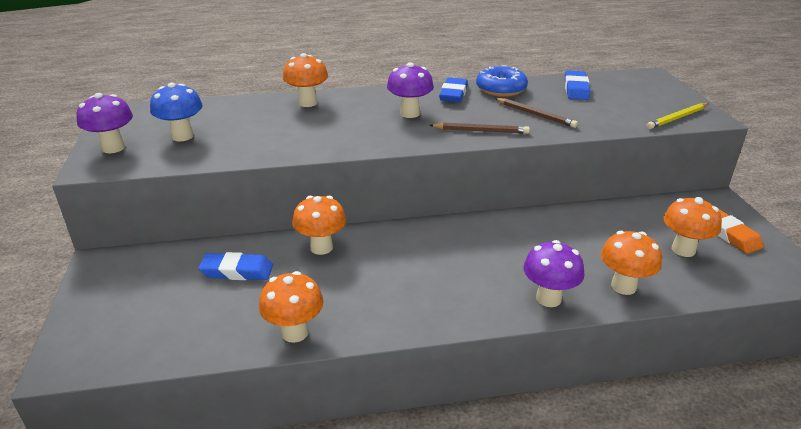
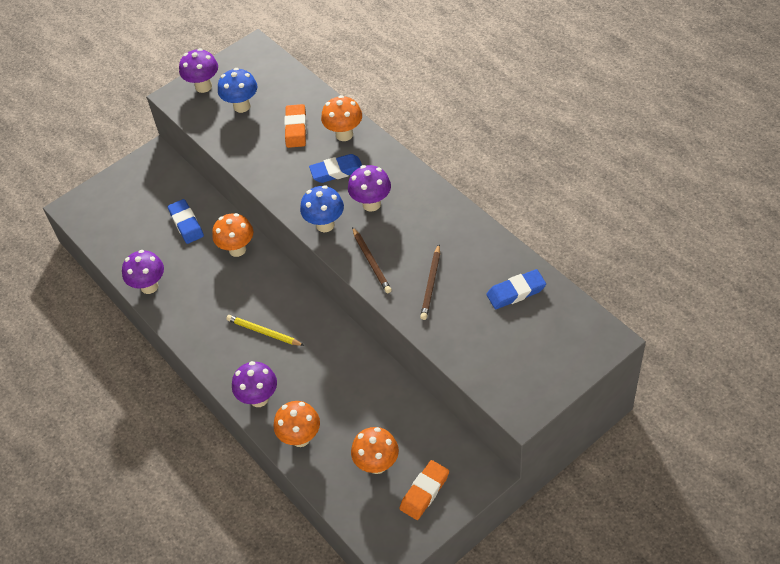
camera: 65 degrees right, 20 degrees up
(262, 120) = (296, 128): none -> orange eraser
(295, 332) = (149, 286): orange mushroom -> purple mushroom
(407, 138) = (325, 225): none -> blue mushroom
(453, 94) = (433, 212): blue eraser -> blue eraser (337, 171)
(501, 89) = (471, 239): blue donut -> none
(677, 118) = (502, 386): yellow pencil -> yellow pencil (264, 332)

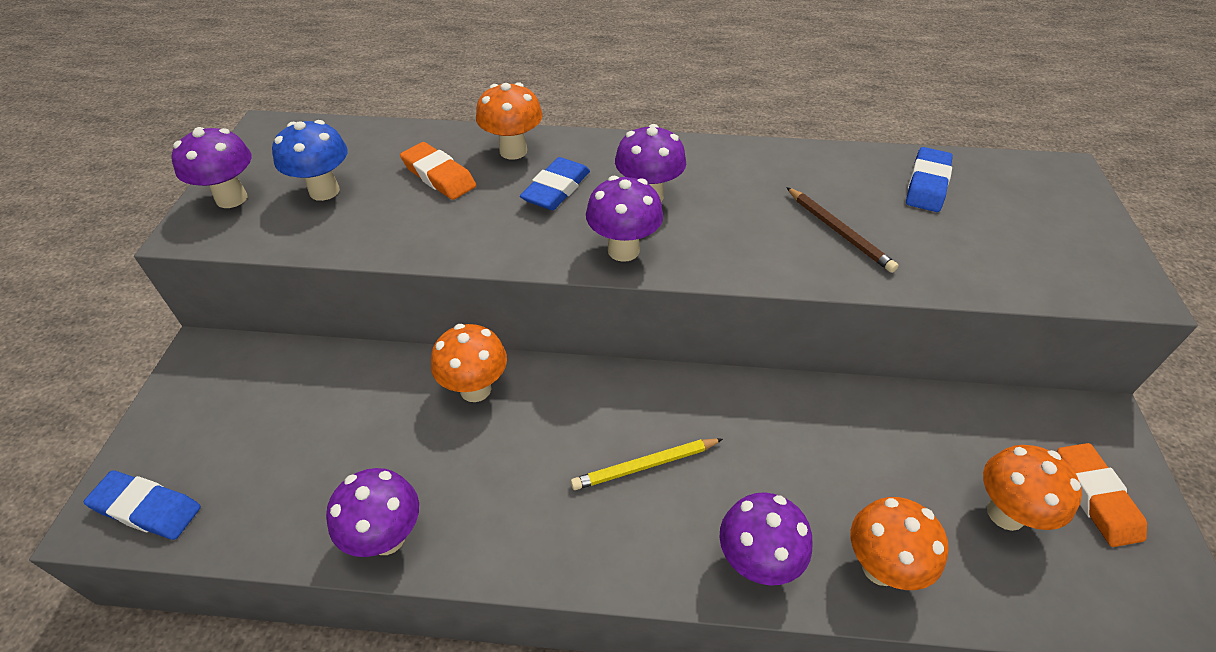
camera: 50 degrees left, 5 degrees down
(186, 224) = (355, 408): blue eraser -> blue eraser (147, 508)
(325, 225) = (623, 250): blue mushroom -> purple mushroom
(371, 262) = (740, 253): brown pencil -> none

